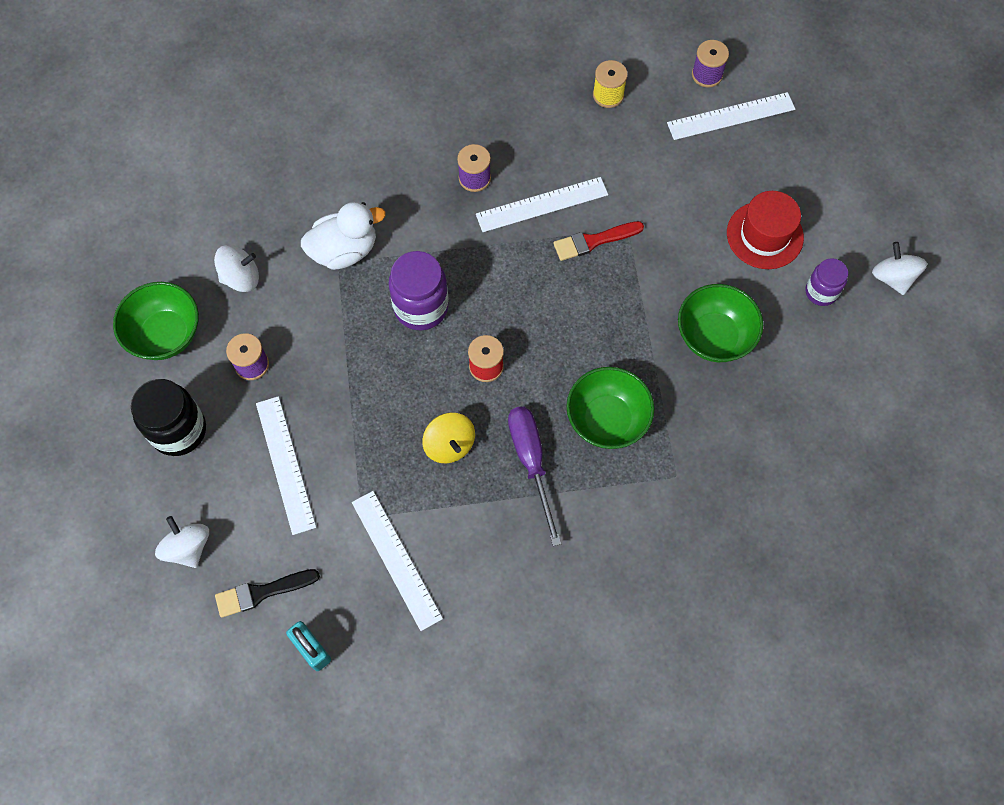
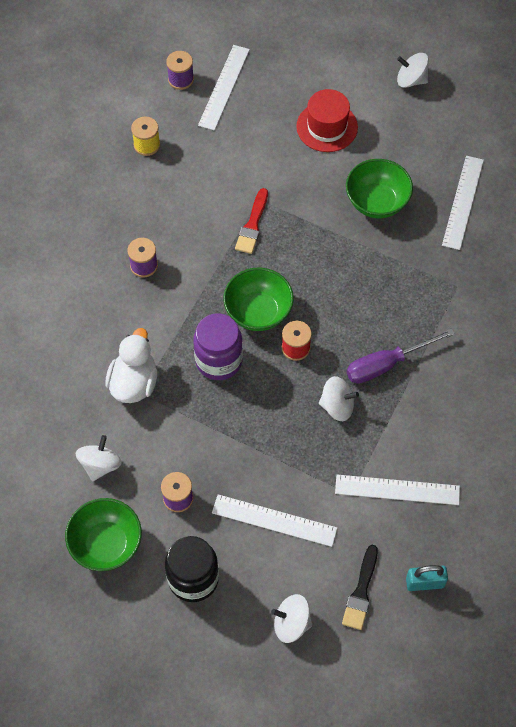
camera: 55 degrees left, 5 degrees down
(449, 445) = (337, 406): yellow spinning top -> white spinning top
(531, 462) = (387, 364): purple screwdriver -> purple screwdriver turned 45 degrees counterclockwise
(542, 204) = (199, 238): white ruler -> white ruler (462, 202)
(607, 420) = (389, 300): green bowl -> green bowl (258, 312)
(821, 292) = (391, 124): purple jar -> none

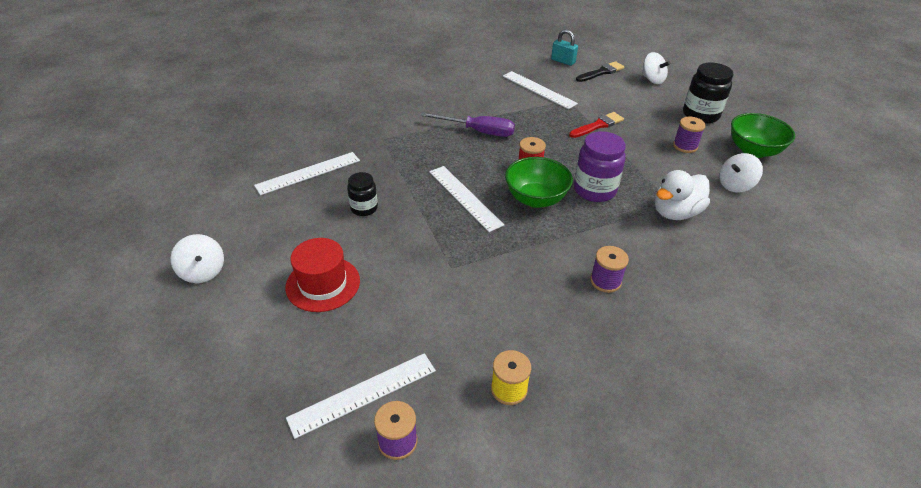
camera: 140 degrees left, 20 degrees down
(252, 225) = (478, 253): red brush -> red brush (598, 125)
(274, 520) = (626, 111): white ruler -> white ruler (464, 197)
(337, 406) = (534, 131): white spinning top -> none
(377, 202) = (364, 208): green bowl -> black jar

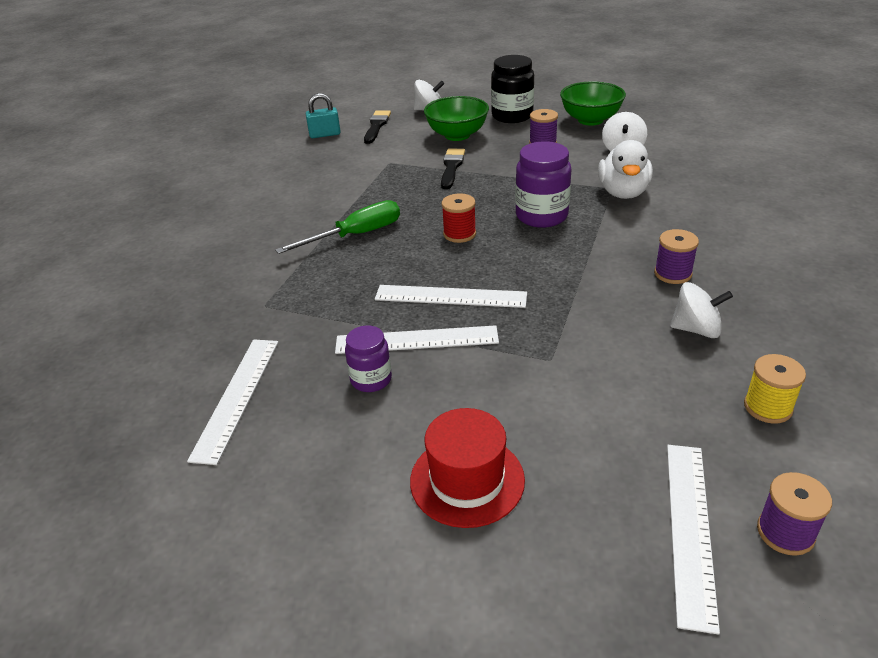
camera: 45 degrees left, 5 degrees down
(203, 271) = (302, 603): white spinning top -> white spinning top (696, 329)
(364, 208) = (371, 379): black jar -> purple jar
(478, 131) = (356, 235): purple screwdriver -> green screwdriver
(535, 199) = (511, 254): green bowl -> green bowl (457, 135)
(538, 90) = (346, 169): white ruler -> white ruler (416, 340)
(598, 125) = (452, 167): red brush -> black brush

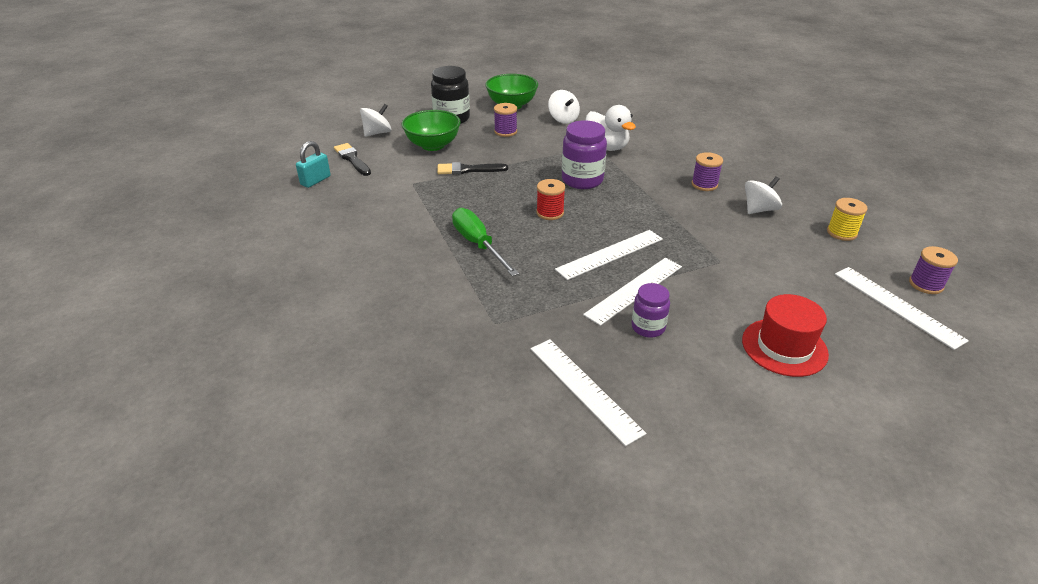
camera: 45 degrees left, 0 degrees up
(356, 235) = (478, 244): green screwdriver -> green screwdriver turned 45 degrees counterclockwise
(452, 167) = (468, 170): black brush -> black brush turned 60 degrees counterclockwise

